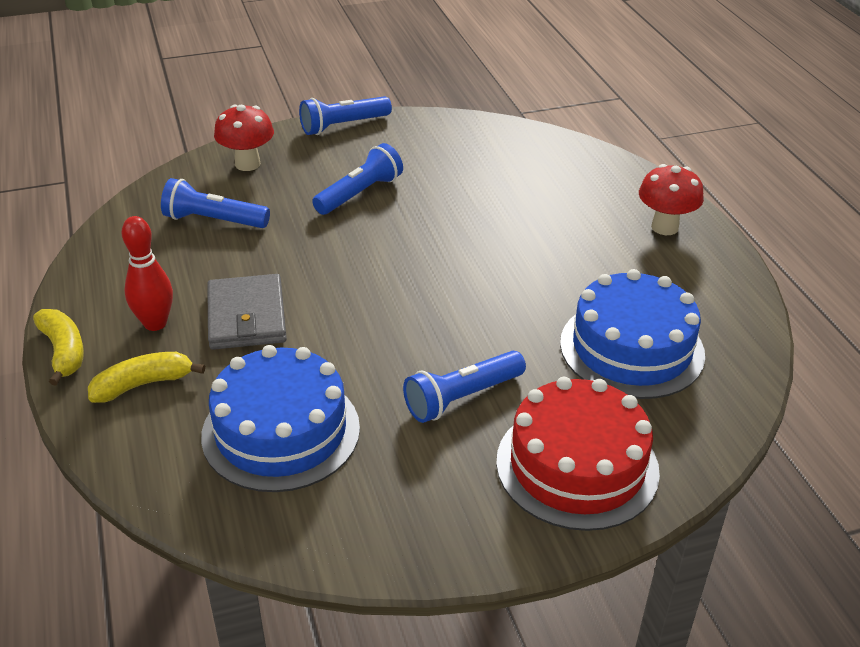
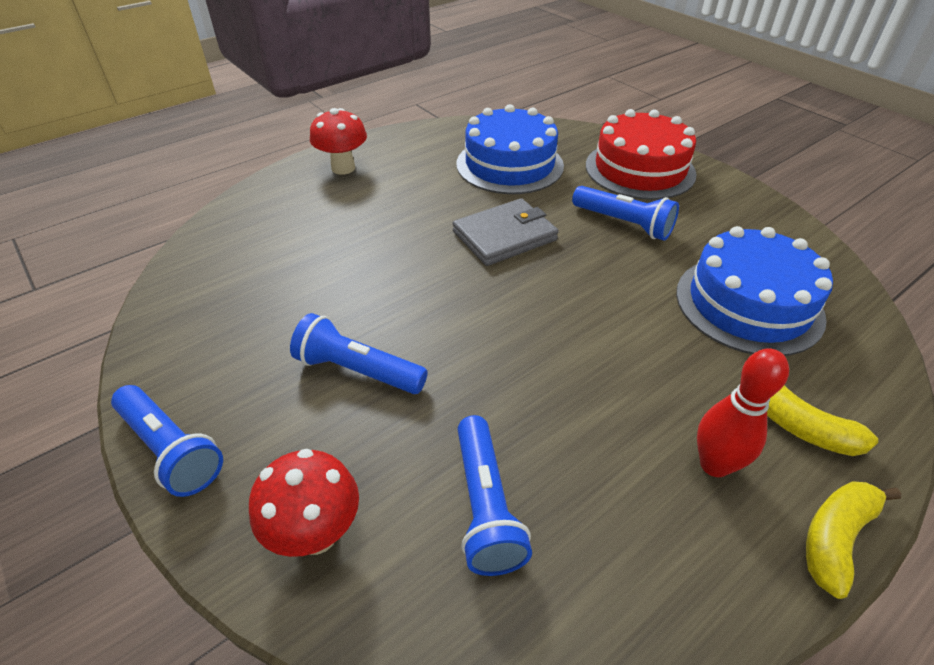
camera: 110 degrees left, 5 degrees up
(246, 316) = (638, 385): grey wallet -> grey wallet (504, 236)

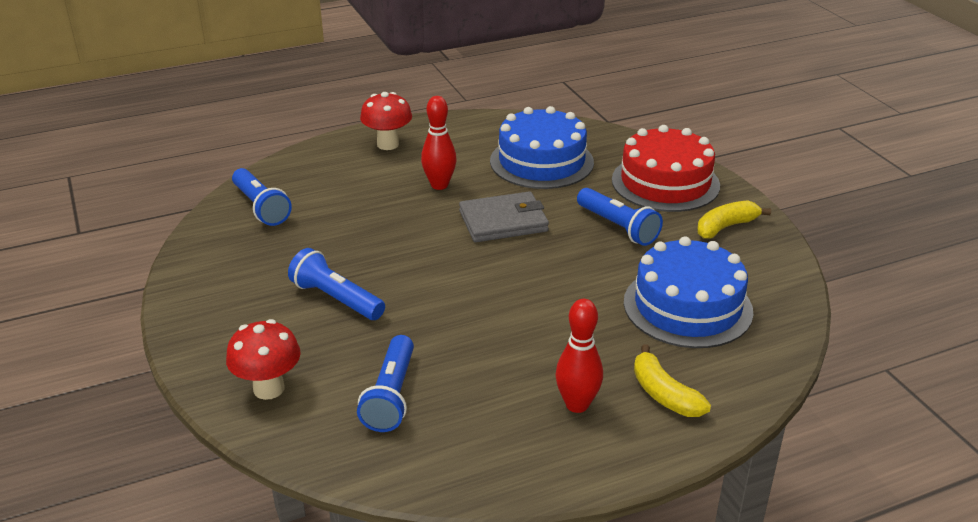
camera: 15 degrees right, 10 degrees down
(171, 449) = (187, 324): blue flashlight -> blue flashlight (261, 207)
(417, 205) = (439, 185): none -> red bowling pin
(835, 538) = (638, 462): yellow banana -> yellow banana (726, 227)

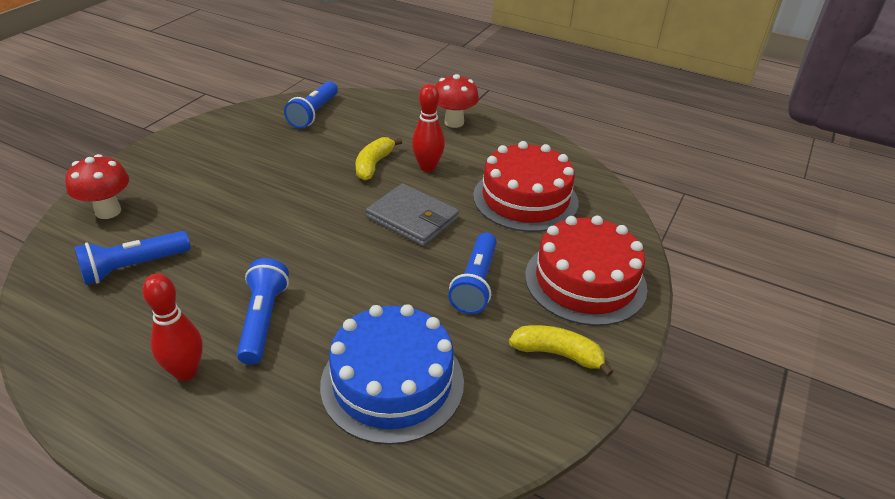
camera: 50 degrees right, 5 degrees up
(336, 299) = (233, 191): blue flashlight -> blue flashlight (263, 320)
(541, 161) = (525, 199): blue cake -> red cake
(664, 394) = (239, 423): yellow banana -> yellow banana (374, 165)

